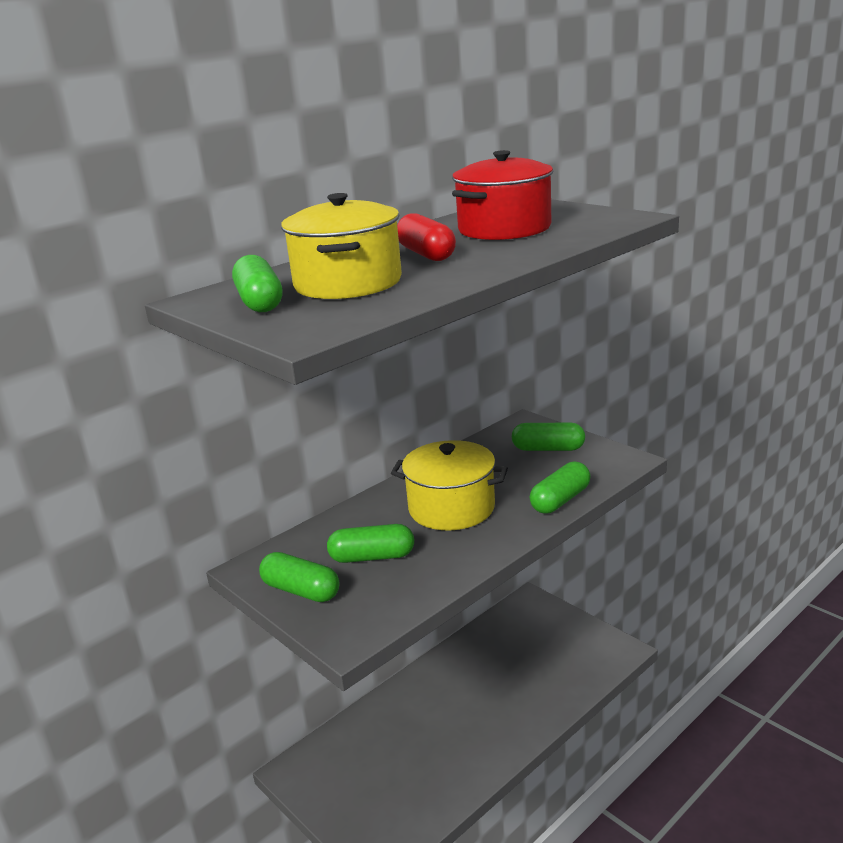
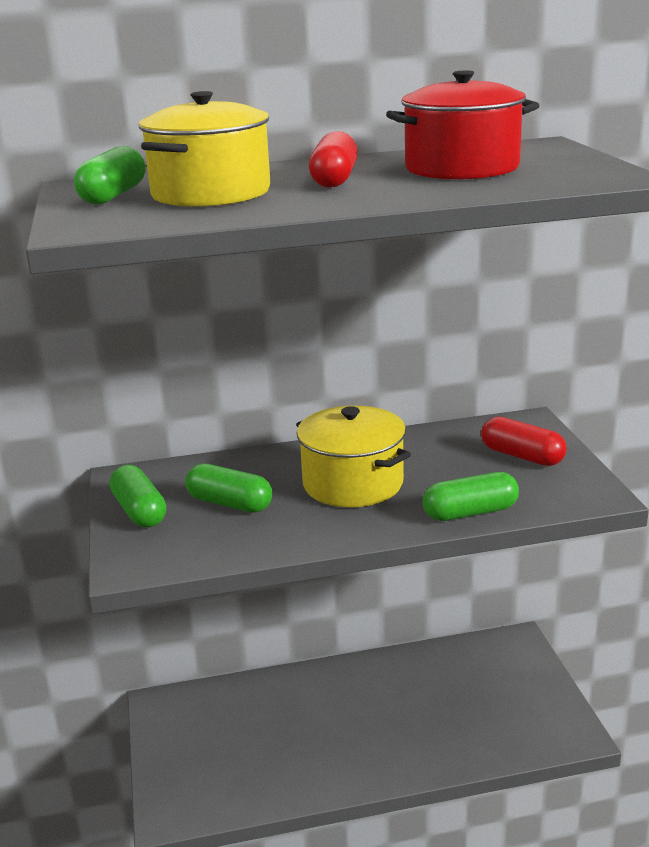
camera: 30 degrees right, 0 degrees up
(548, 449) = (522, 456): green capsule -> red capsule

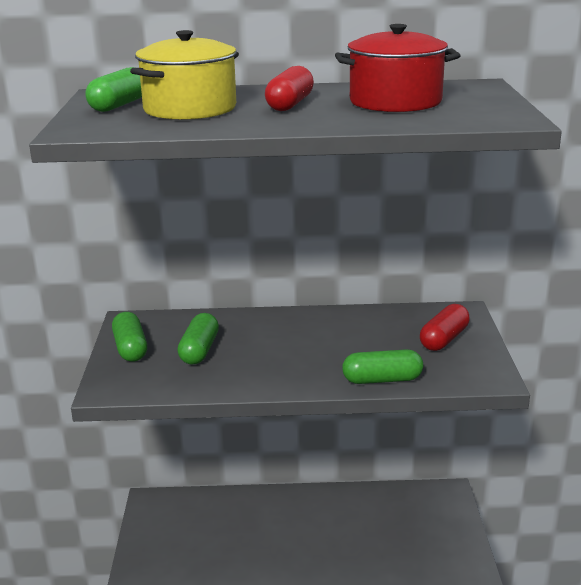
camera: 10 degrees right, 0 degrees up
(229, 503) = (199, 350): green capsule -> green capsule turned 60 degrees clockwise
(353, 483) = (299, 346): yellow pot -> none
(522, 456) = (444, 339): red capsule -> red capsule turned 75 degrees clockwise

